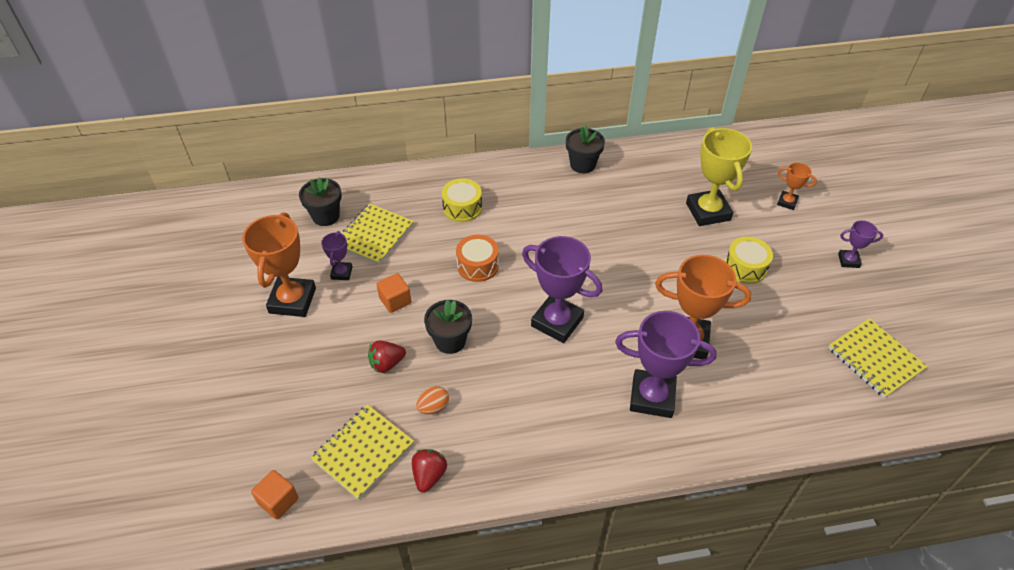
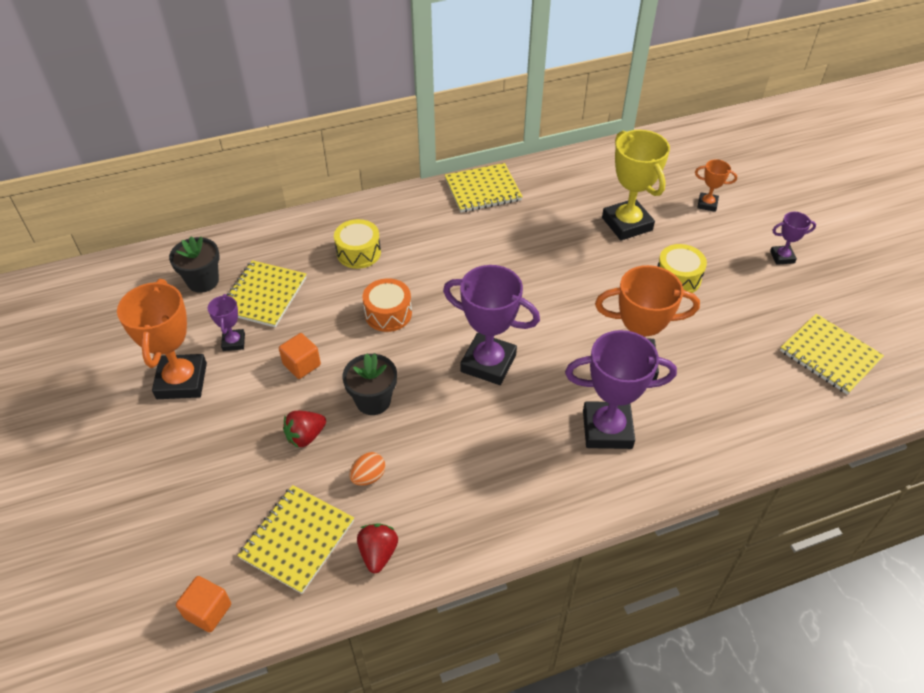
camera: 10 degrees left, 0 degrees up
(582, 164) = (483, 190): black flower pot -> yellow notebook

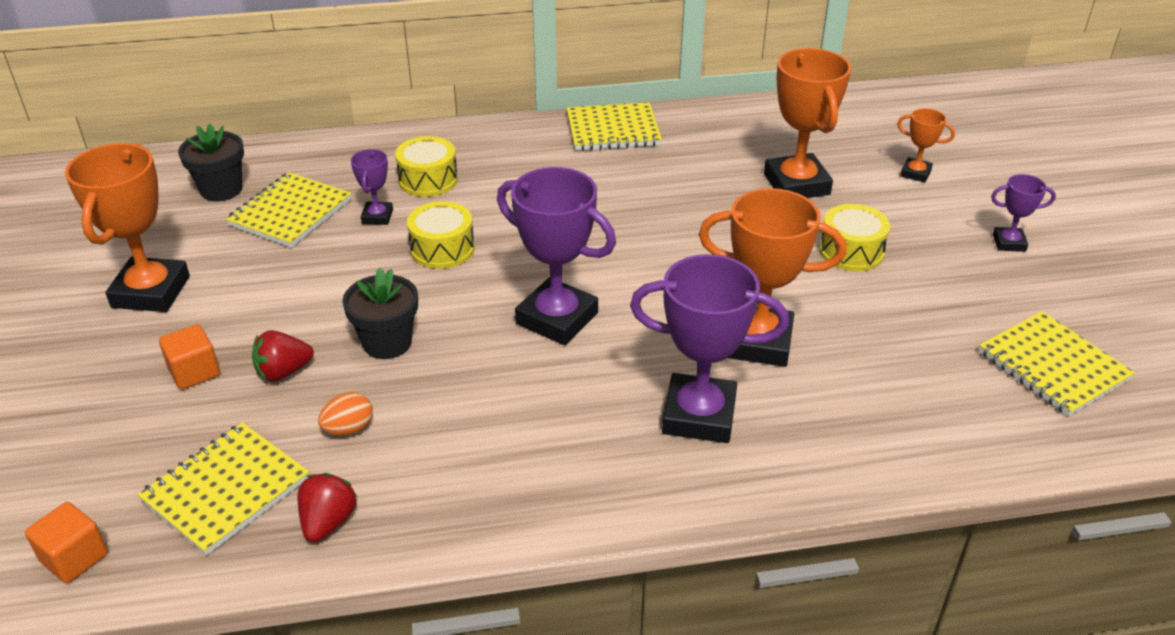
camera: 10 degrees right, 10 degrees down
(233, 342) = (233, 258): purple trophy -> purple trophy (377, 216)
(302, 365) = (309, 292): orange cube -> orange cube (194, 372)
(388, 313) = (442, 249): orange drum -> yellow drum
(627, 224) = (796, 184): yellow trophy -> orange trophy

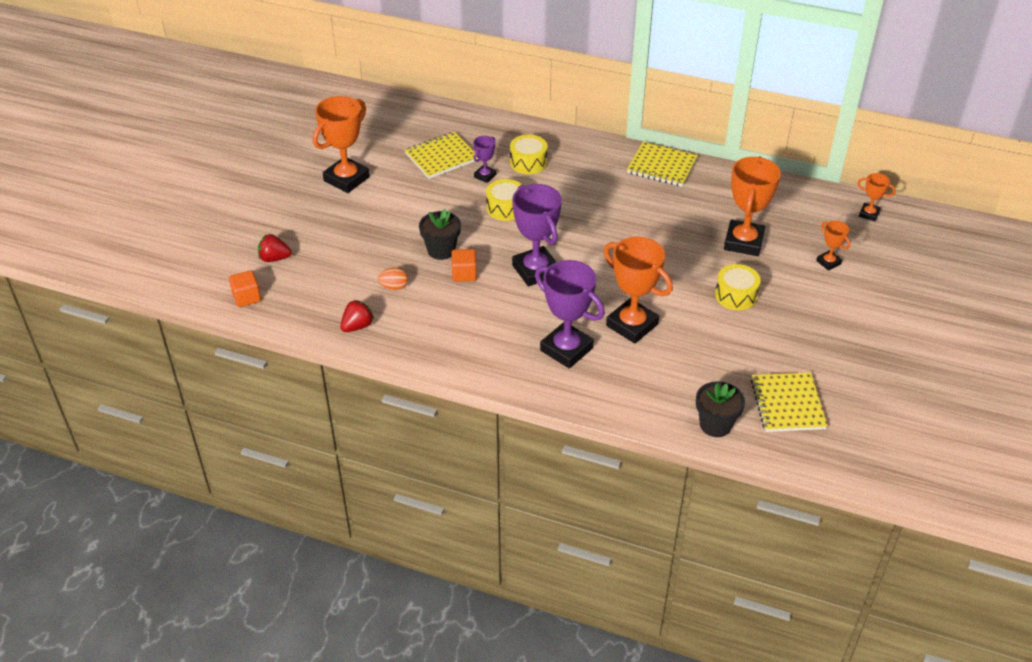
camera: 30 degrees right, 5 degrees up
(194, 372) = (342, 230): orange cube -> orange cube (464, 274)
(221, 190) = (415, 130): black flower pot -> black flower pot (715, 425)
(226, 490) = (323, 293): yellow notebook -> none
(283, 372) = (382, 246): red strawberry -> red strawberry (274, 258)
(902, 106) = (869, 214): none -> orange trophy
(1009, 243) = (841, 327): purple trophy -> none

